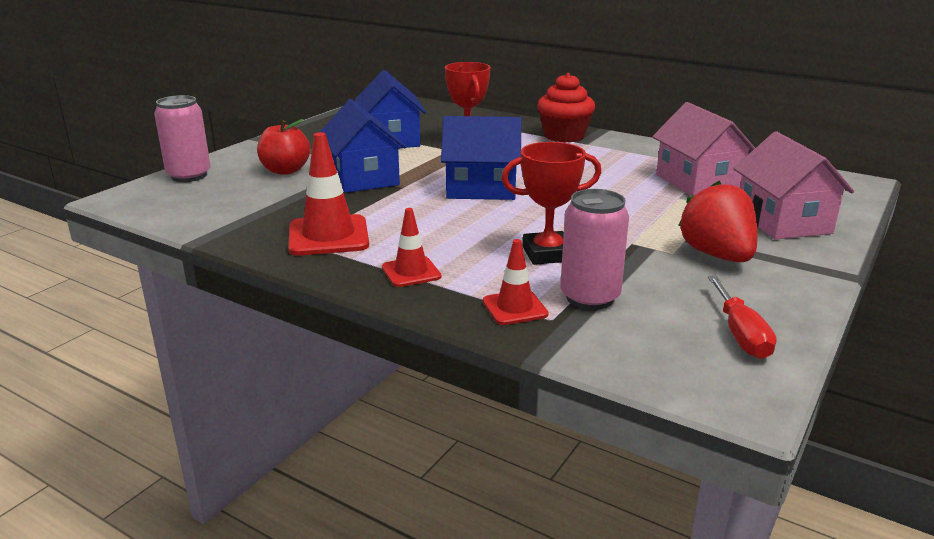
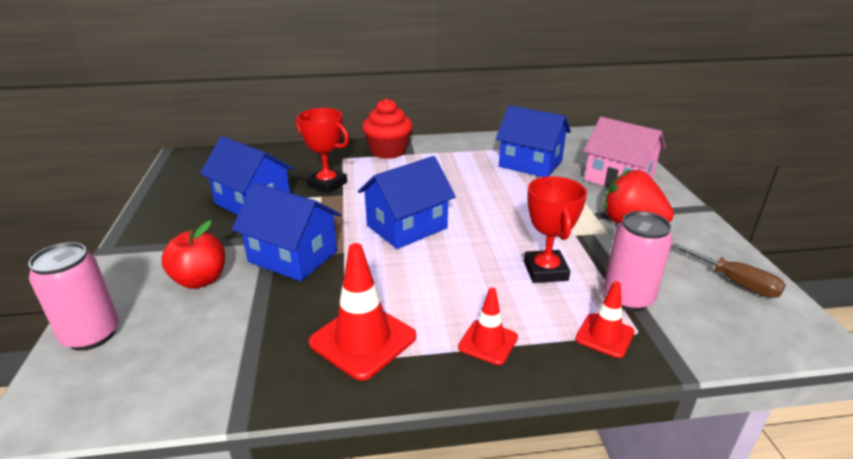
camera: 40 degrees left, 5 degrees up
(547, 254) = (545, 271): red trophy -> red trophy turned 45 degrees counterclockwise
(697, 182) = (530, 164): pink house -> blue house
(740, 334) = (735, 282): red screwdriver -> brown screwdriver

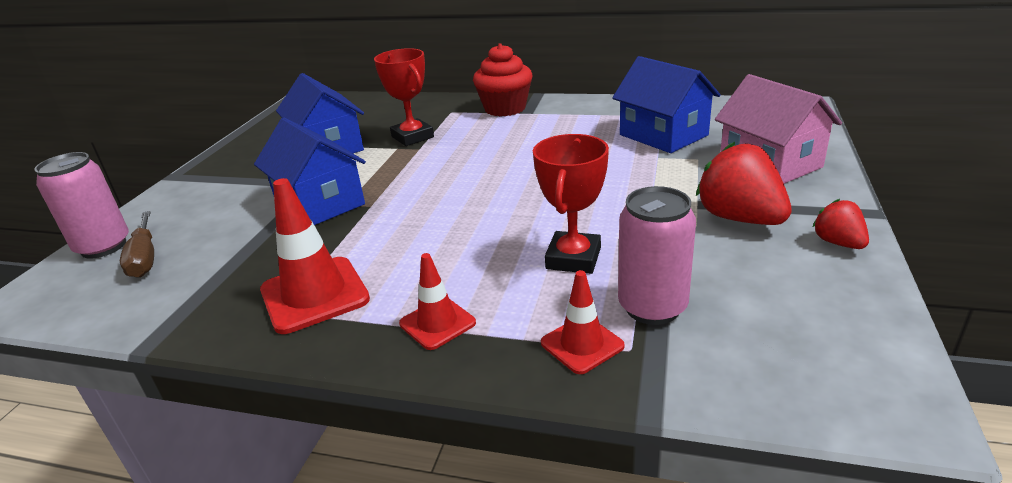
camera: 25 degrees right, 0 degrees up
(200, 280) = (223, 213): red apple -> none
(407, 227) = (456, 189): blue house -> none
(701, 232) = (838, 243): none -> red strawberry
(735, 282) = (832, 315): brown screwdriver -> brown screwdriver (144, 258)

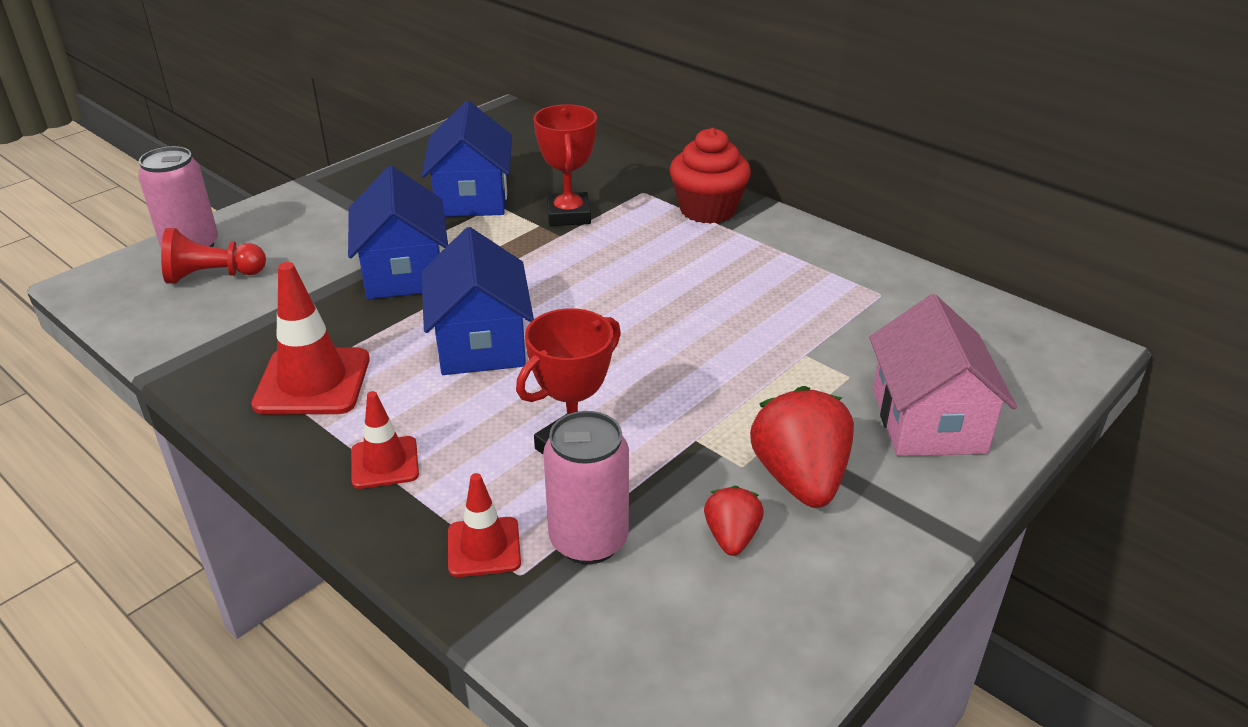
camera: 25 degrees right, 5 degrees up
(144, 258) = (213, 276): brown screwdriver -> red pawn
(663, 135) = (848, 324): blue house -> blue house (480, 343)
(838, 243) = (871, 560): red strawberry -> red strawberry (731, 537)

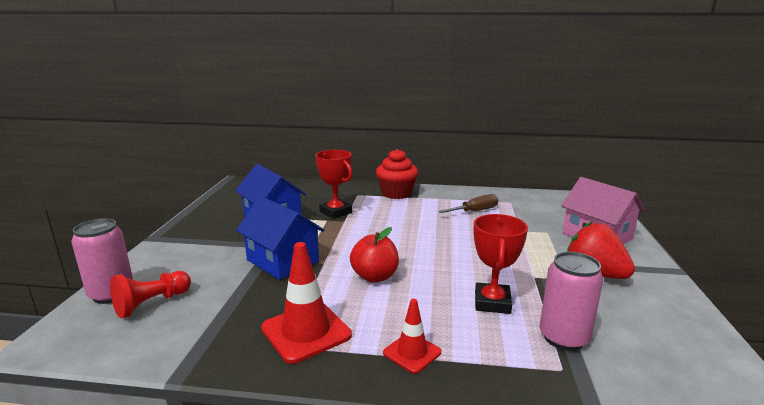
camera: 35 degrees left, 15 degrees down
(480, 343) = (375, 276): blue house -> red apple
(484, 547) = (526, 366): red traffic cone -> none
(731, 537) = (611, 307): red strawberry -> none
(787, 290) = (475, 211): none -> brown screwdriver

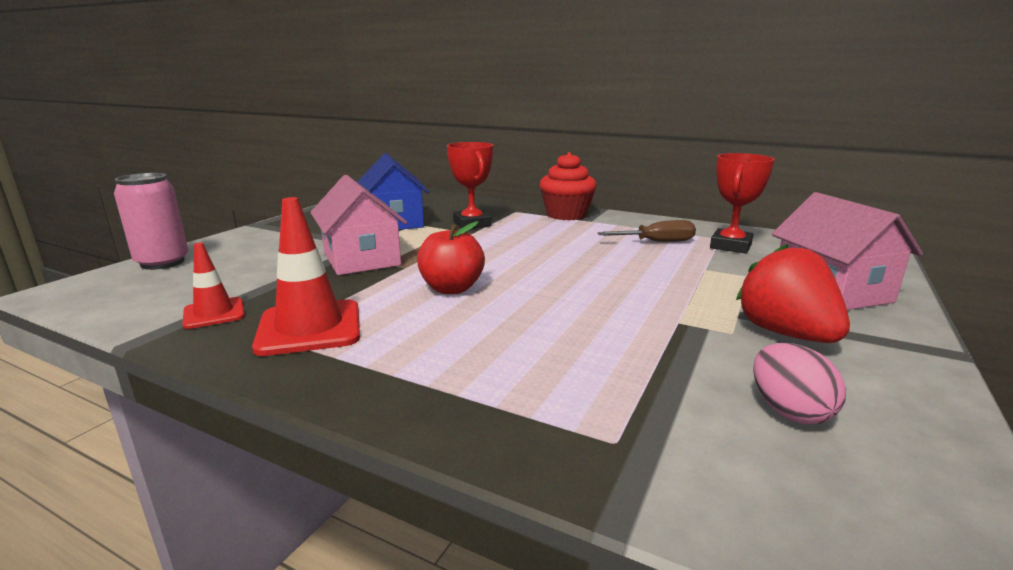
camera: 20 degrees right, 0 degrees up
(151, 303) = (187, 276): red pawn -> none
(282, 261) = (361, 259): blue house -> pink house
(412, 352) = (412, 374): red traffic cone -> red traffic cone (214, 313)
(492, 302) = (583, 340): red trophy -> red trophy (730, 246)
(563, 338) = (657, 402): pink can -> none
(628, 327) = (789, 411): none -> pink egg

